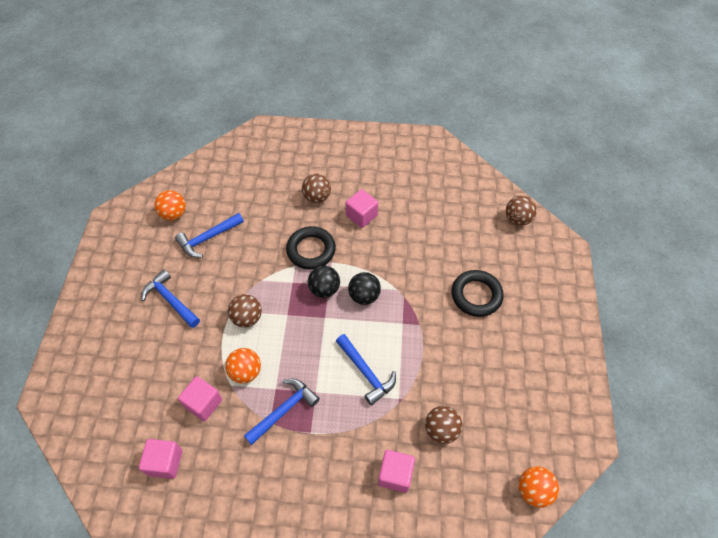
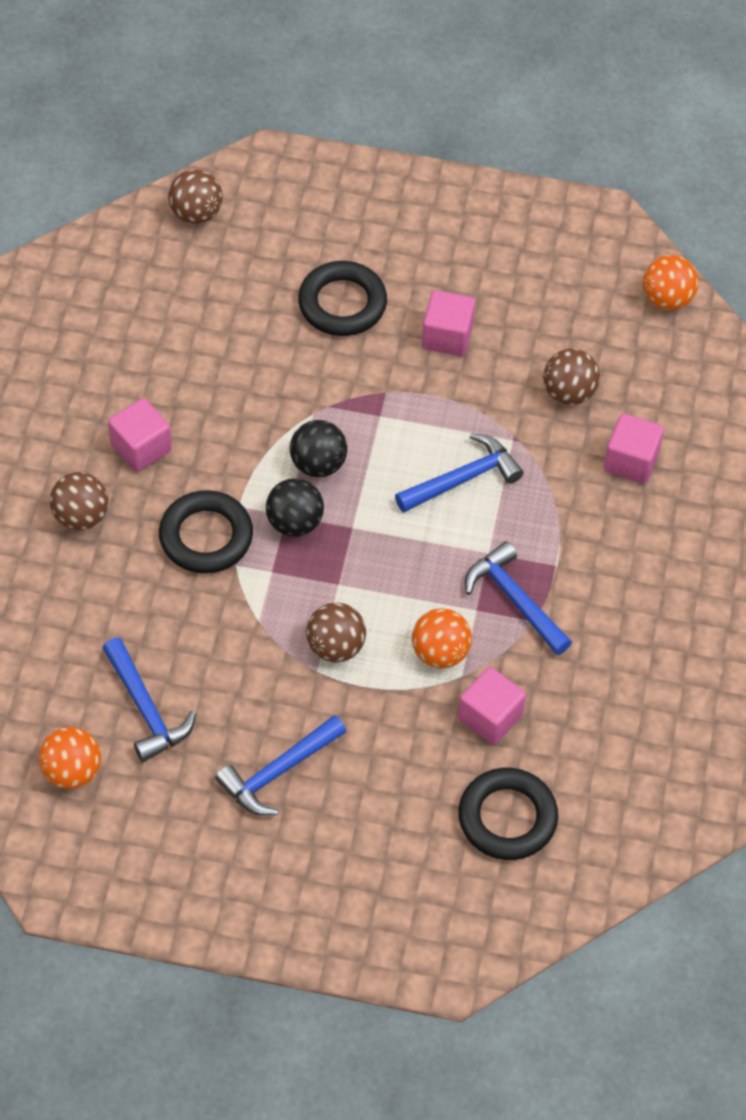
camera: 85 degrees left, 0 degrees up
(137, 419) = (507, 818): none -> black ring
(165, 462) = (585, 773): pink cube -> pink cube (447, 336)

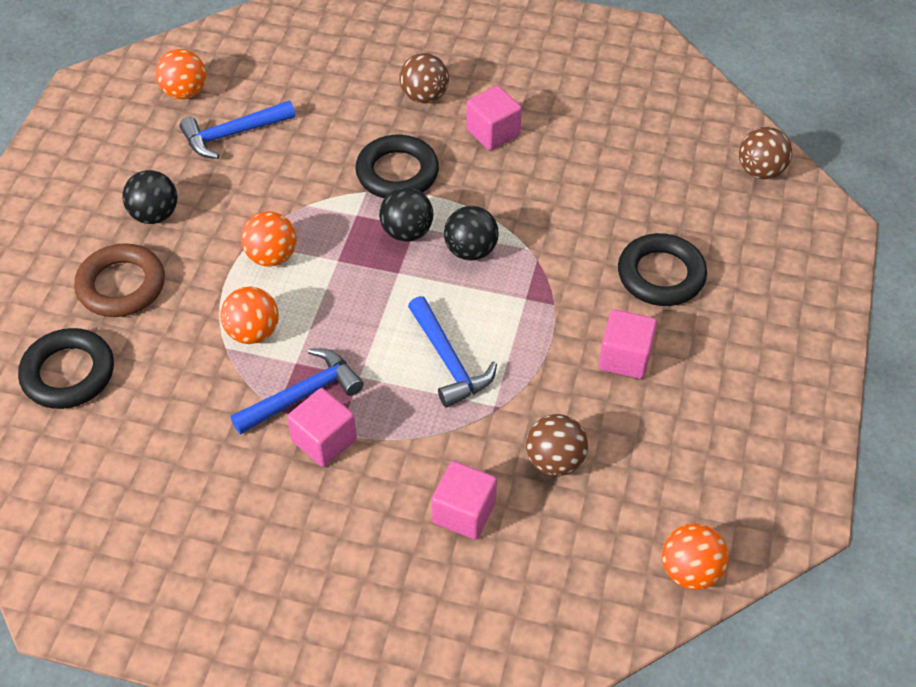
camera: 95 degrees right, 5 degrees down
(279, 772) = (155, 215): blue hammer -> black ball
(335, 647) = (272, 256): brown ball -> orange ball
(385, 788) = (121, 285): none -> brown ring
(490, 717) = (177, 367): pink cube -> pink cube (324, 440)

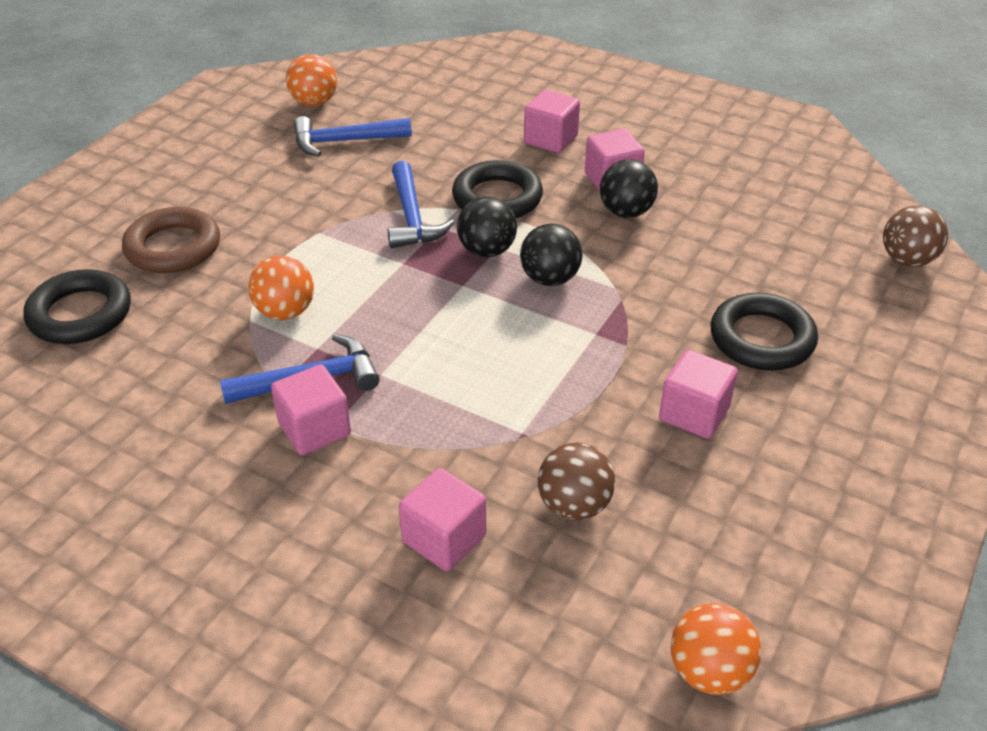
camera: 15 degrees right, 10 degrees down
(155, 215) = (236, 194): black ball -> black ball (626, 212)
(272, 256) = (336, 248): orange ball -> none
(424, 96) = (551, 139): brown ball -> pink cube
(448, 360) = (486, 378): blue hammer -> blue hammer (412, 217)

